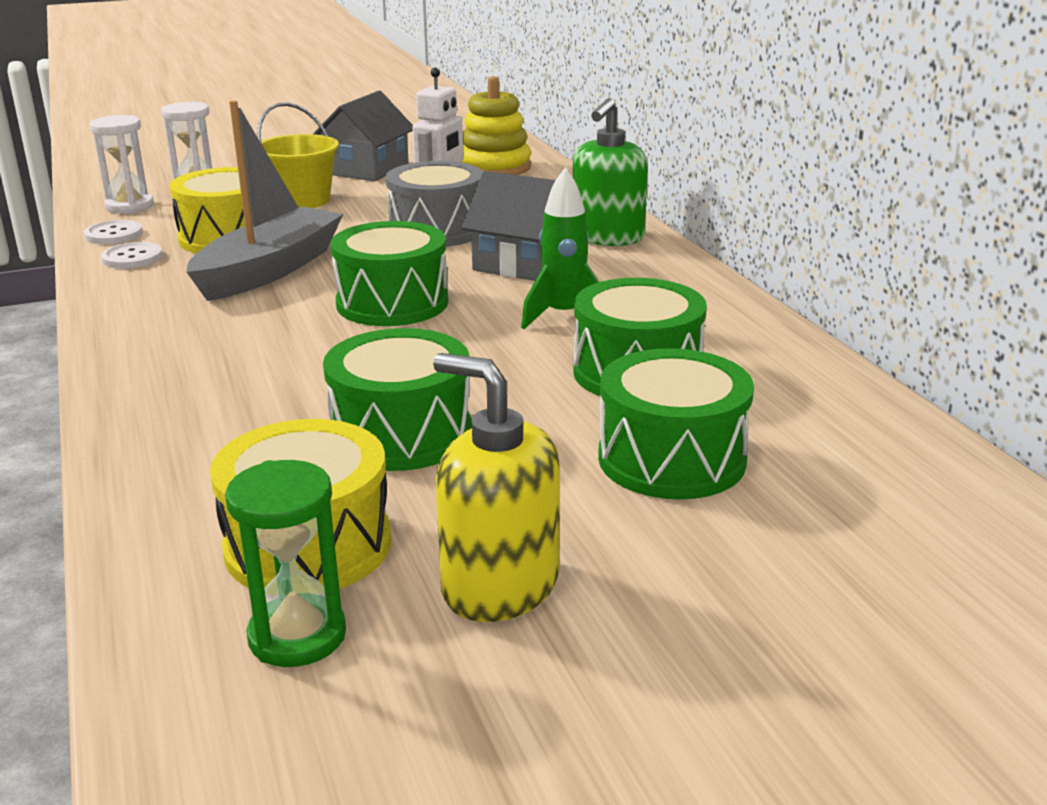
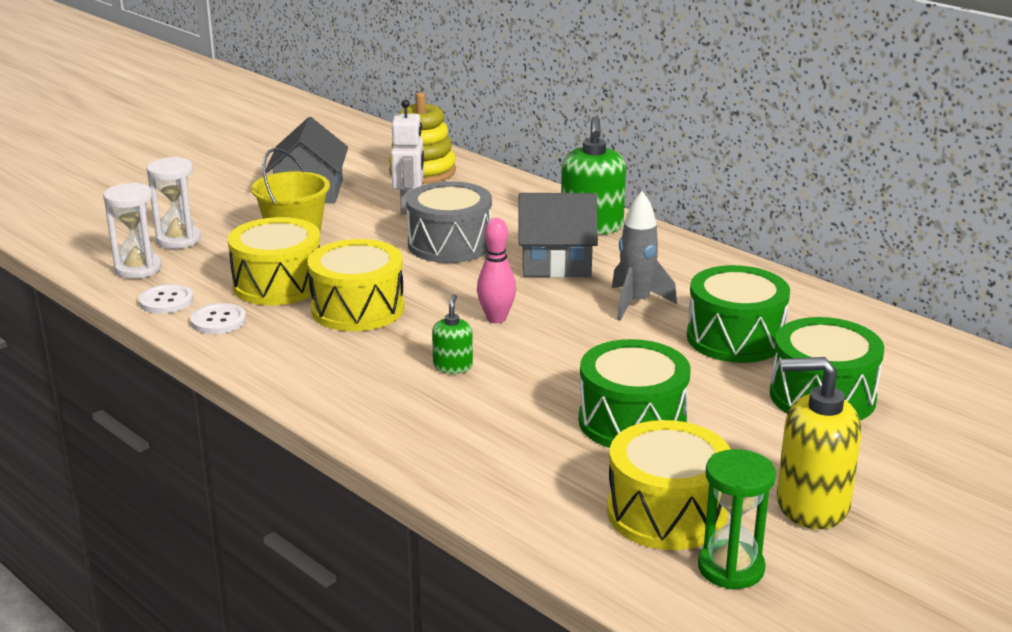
camera: 25 degrees left, 0 degrees up
(269, 270) = (358, 309): grey boat -> yellow drum
(286, 338) = (453, 366): none -> green soap dispenser
(392, 303) = (496, 318): green drum -> pink bowling pin
(563, 316) = (636, 303): green rocket -> grey rocket

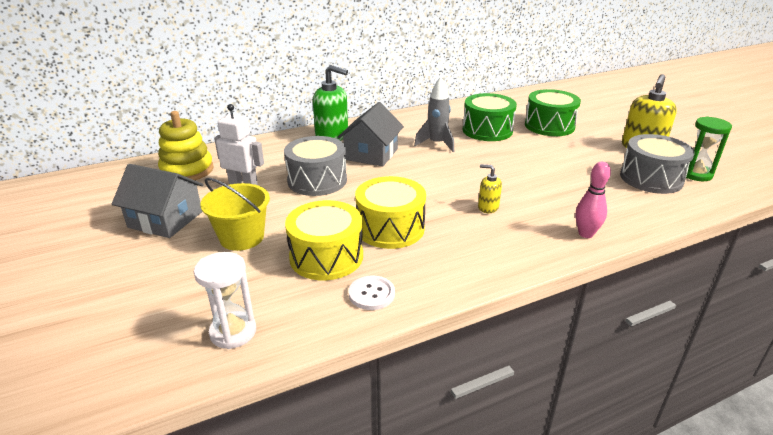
camera: 70 degrees left, 5 degrees up
(166, 301) = (315, 320): white button -> none
(178, 240) = (191, 300): white hourglass -> none
(453, 366) = (488, 207): green soap dispenser -> yellow soap dispenser
(496, 318) = (433, 184): pink bowling pin -> pink bowling pin (585, 234)
(632, 421) = (564, 169): green drum -> none
(666, 512) = (651, 178): yellow drum -> grey drum

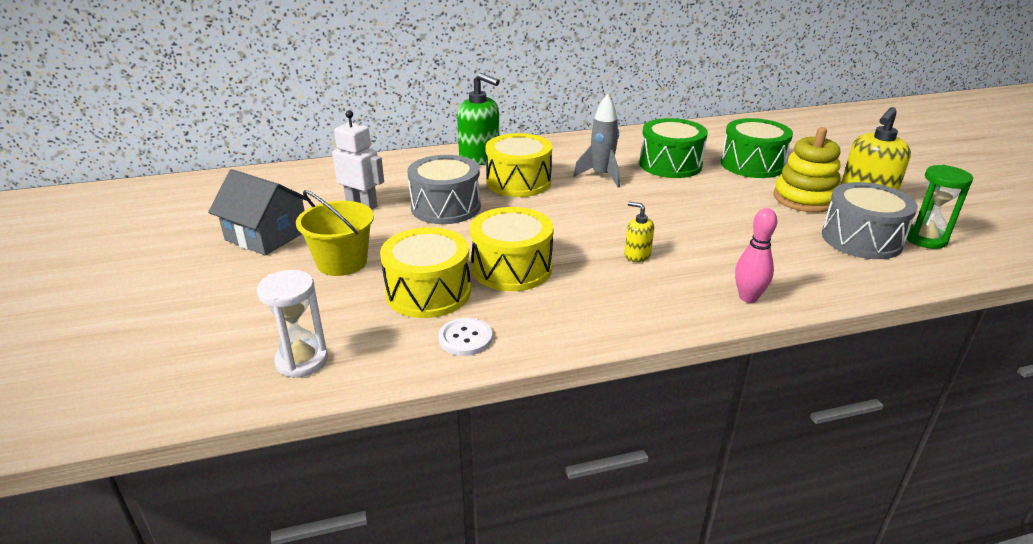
camera: 10 degrees right, 0 degrees up
(187, 170) = (305, 184): yellow stacking toy -> yellow stacking toy (804, 199)
(371, 154) = (518, 182): grey house -> yellow drum

